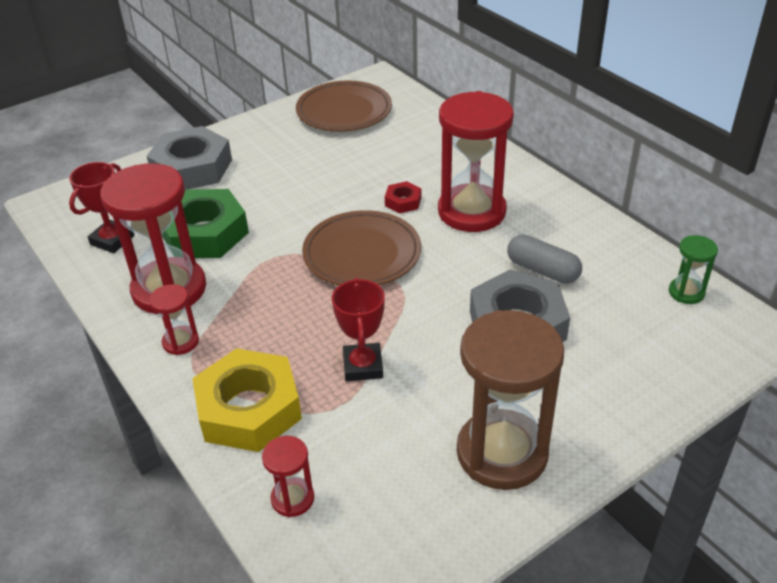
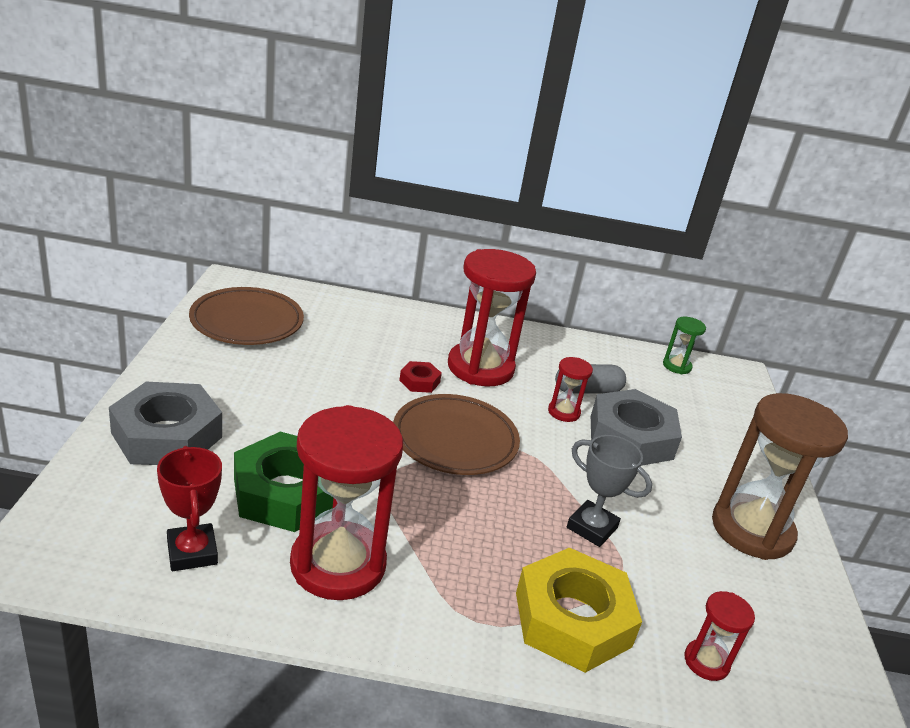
camera: 55 degrees left, 10 degrees down
(180, 342) = (428, 604): red hourglass -> red hourglass (564, 412)
(363, 366) = (592, 528): red trophy -> grey trophy

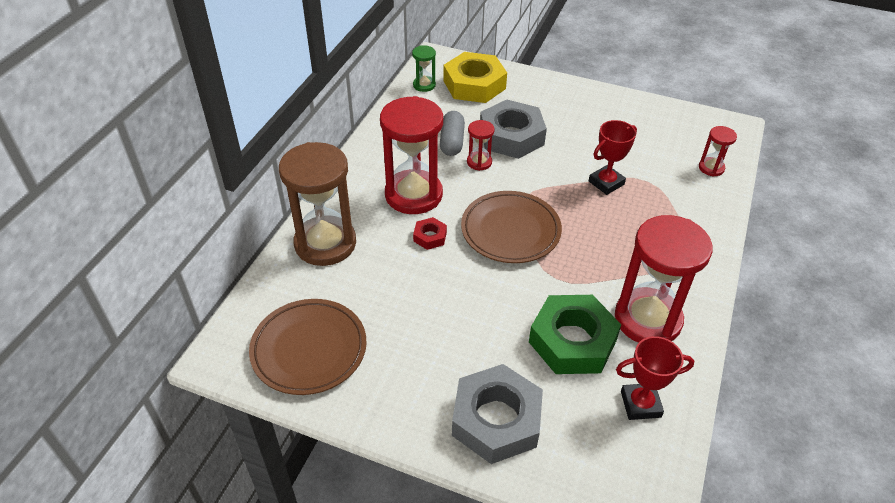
camera: 70 degrees left, 15 degrees up
(572, 619) = (686, 213): yellow nut -> yellow nut (474, 85)
(592, 528) = (606, 183): grey trophy -> red trophy
(752, 530) = (605, 113): brown hourglass -> brown hourglass (325, 243)

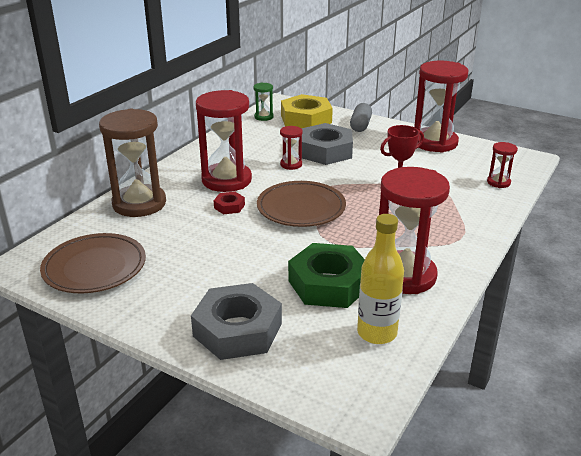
camera: 10 degrees right, 15 degrees down
(452, 142) = (273, 151): grey capsule -> grey capsule (360, 125)
(628, 111) = (434, 142): none -> red hourglass
(640, 404) = (377, 333): red trophy -> yellow bottle

